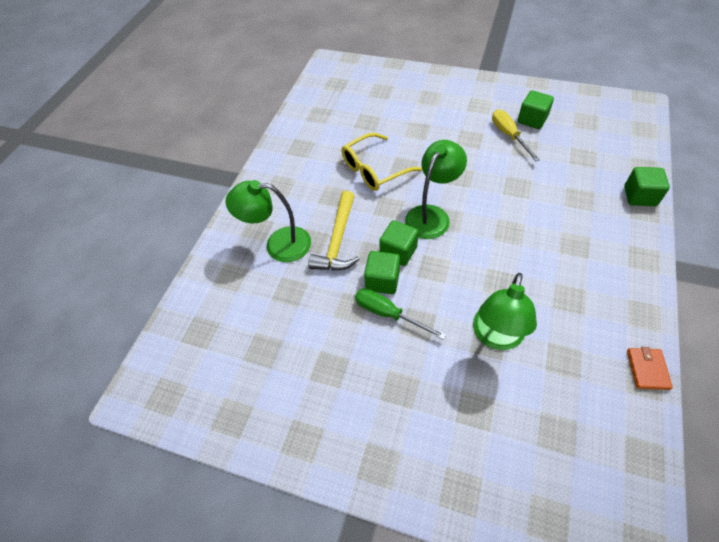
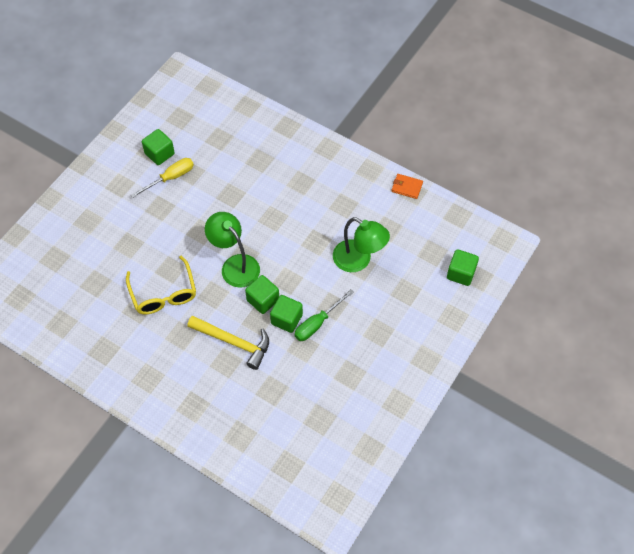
camera: 80 degrees left, 5 degrees up
(278, 244) = (219, 391): green lamp -> none
(509, 135) = (170, 178): yellow screwdriver -> yellow screwdriver turned 150 degrees clockwise
(639, 196) = (274, 123): green cube -> green cube (461, 273)

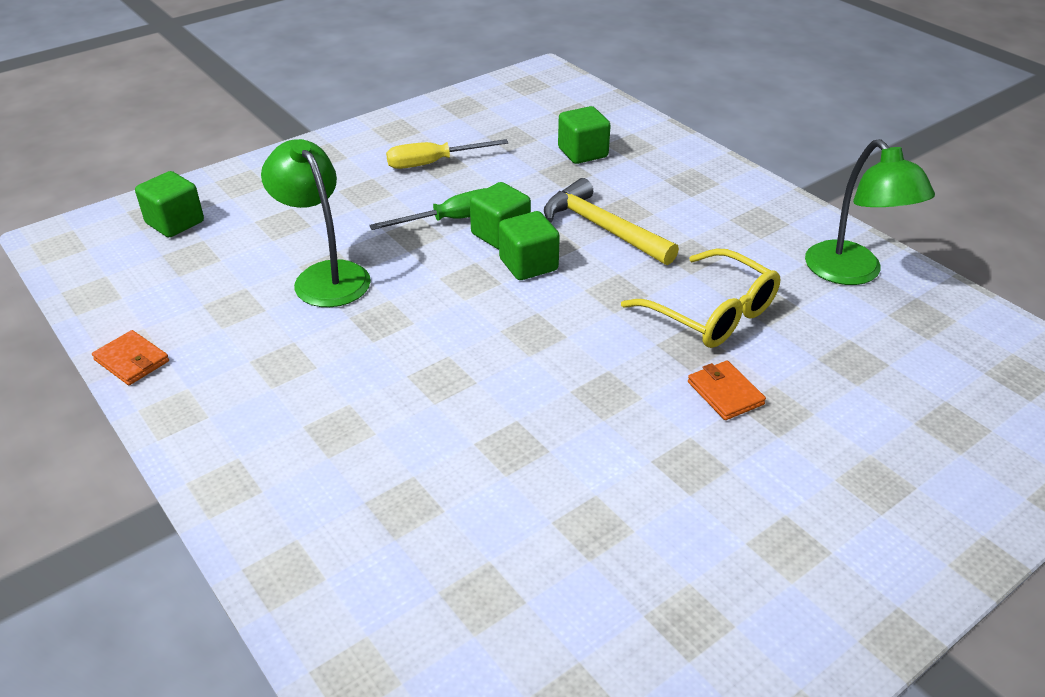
camera: 160 degrees left, 20 degrees down
(151, 247) = (725, 393): none -> orange wallet
(159, 154) = (664, 601): green cube -> green cube (582, 153)
(163, 294) = (712, 313): yellow glasses -> yellow glasses turned 135 degrees clockwise
(170, 178) = (648, 526): yellow screwdriver -> yellow screwdriver (433, 163)
(235, 265) = (557, 322): green lamp -> green lamp (852, 273)

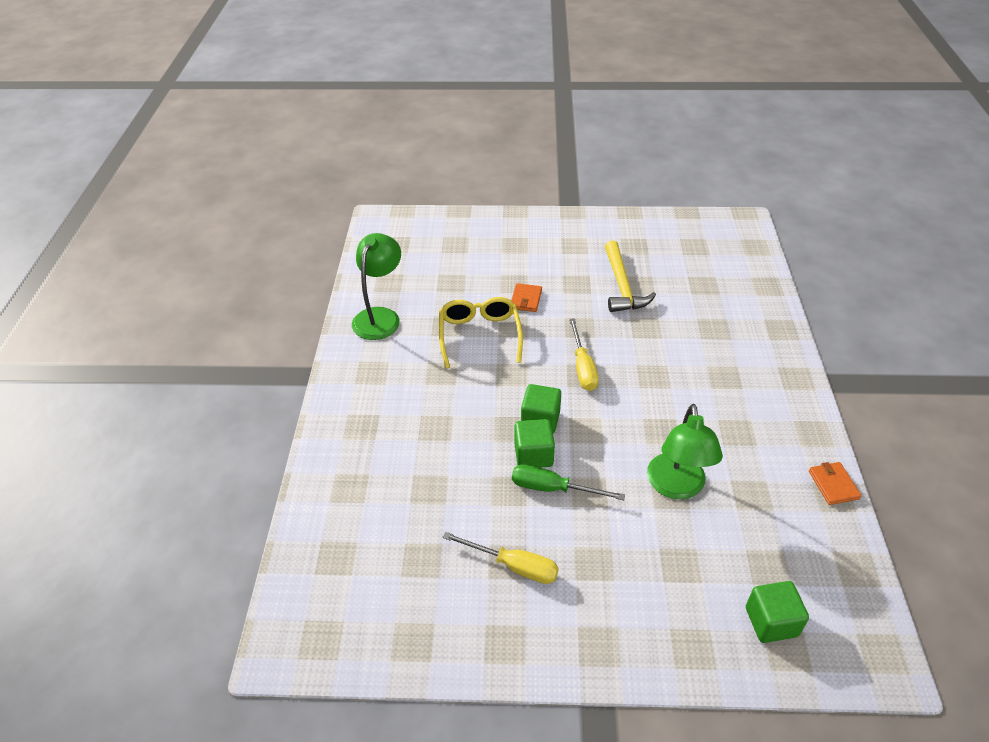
camera: 140 degrees left, 5 degrees up
(542, 342) = (582, 367): none -> yellow screwdriver
(582, 153) = (392, 502): green cube -> none
(602, 228) = (466, 421): yellow hammer -> yellow hammer (622, 286)

